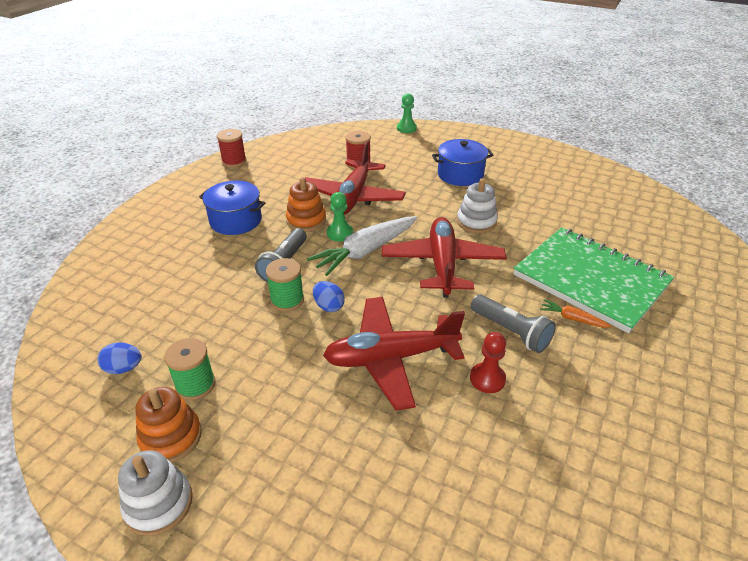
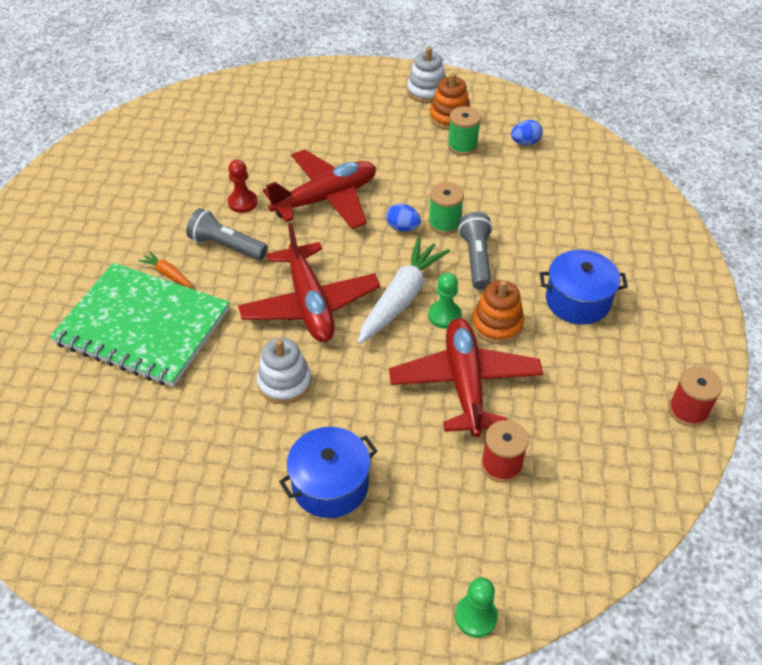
camera: 160 degrees right, 10 degrees up
(572, 319) = (167, 274): orange carrot -> orange carrot turned 150 degrees counterclockwise

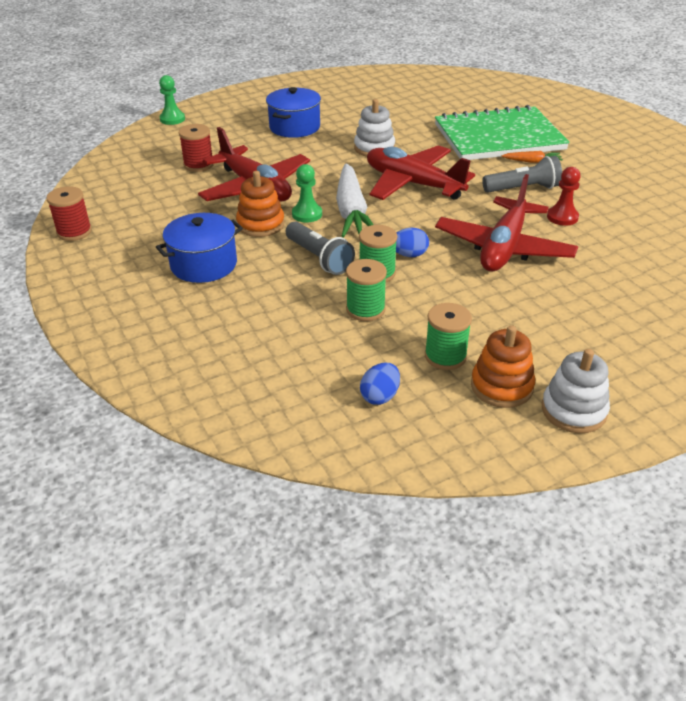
camera: 145 degrees right, 10 degrees down
(481, 198) = (365, 309): none -> green spool

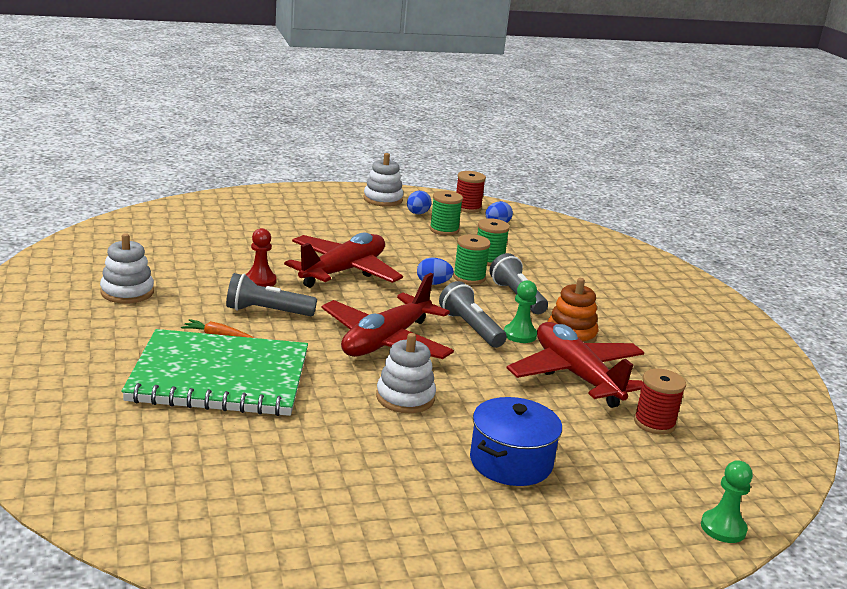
camera: 170 degrees left, 15 degrees down
(74, 232) = (771, 367): red spool -> red spool (467, 208)
(203, 264) = (625, 313): blue pot -> none
(351, 211) = (470, 328): white carrot -> grey flashlight
(413, 184) = (386, 341): red plane -> red plane turned 75 degrees clockwise
(501, 386) = (417, 213): orange stacking toy -> blue egg
(642, 181) = (127, 292): none -> white stacking toy

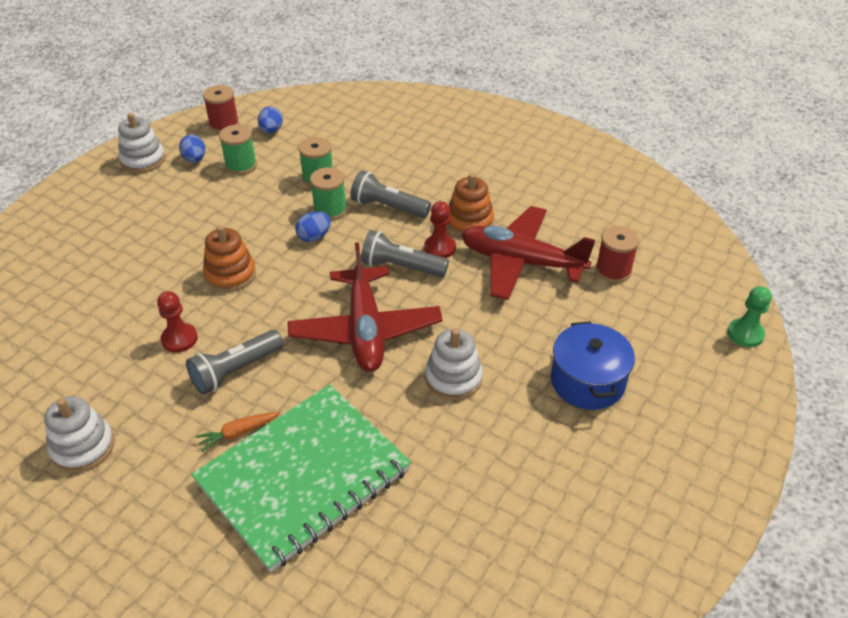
camera: 40 degrees left, 20 degrees up
(343, 271) = (230, 275): red plane -> orange stacking toy
(520, 335) = (440, 248): green pawn -> red pawn

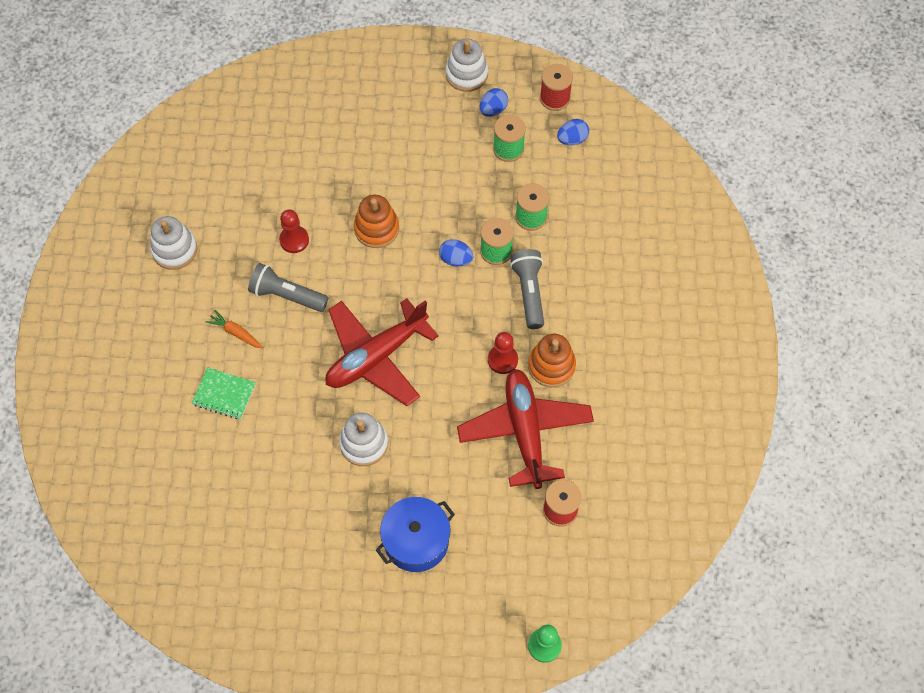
camera: 60 degrees right, 20 degrees up
(303, 476) = (224, 394): green notebook -> green notebook, size x0.41
(401, 267) = (461, 343): grey flashlight -> none

